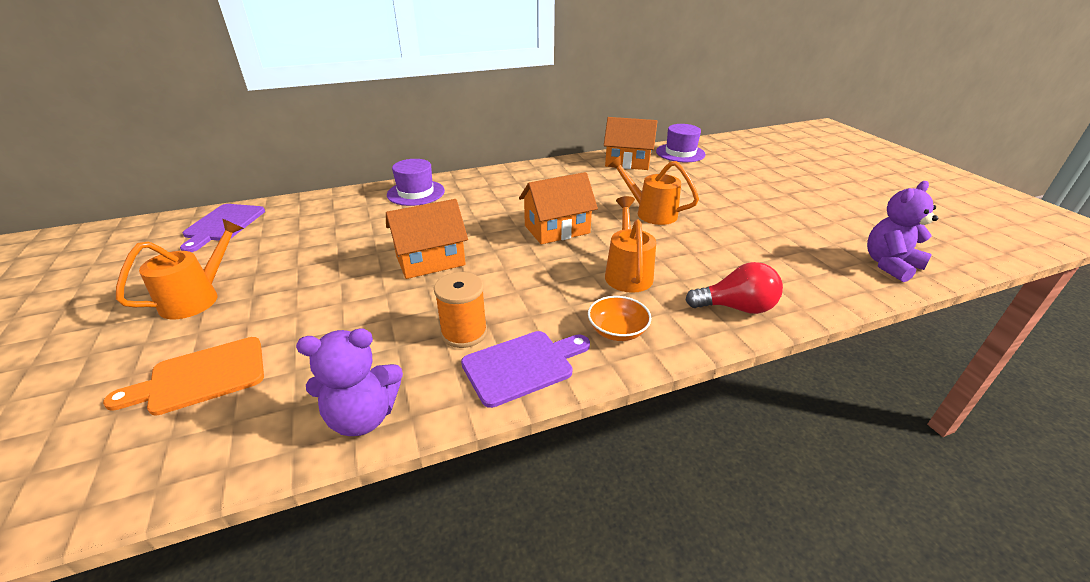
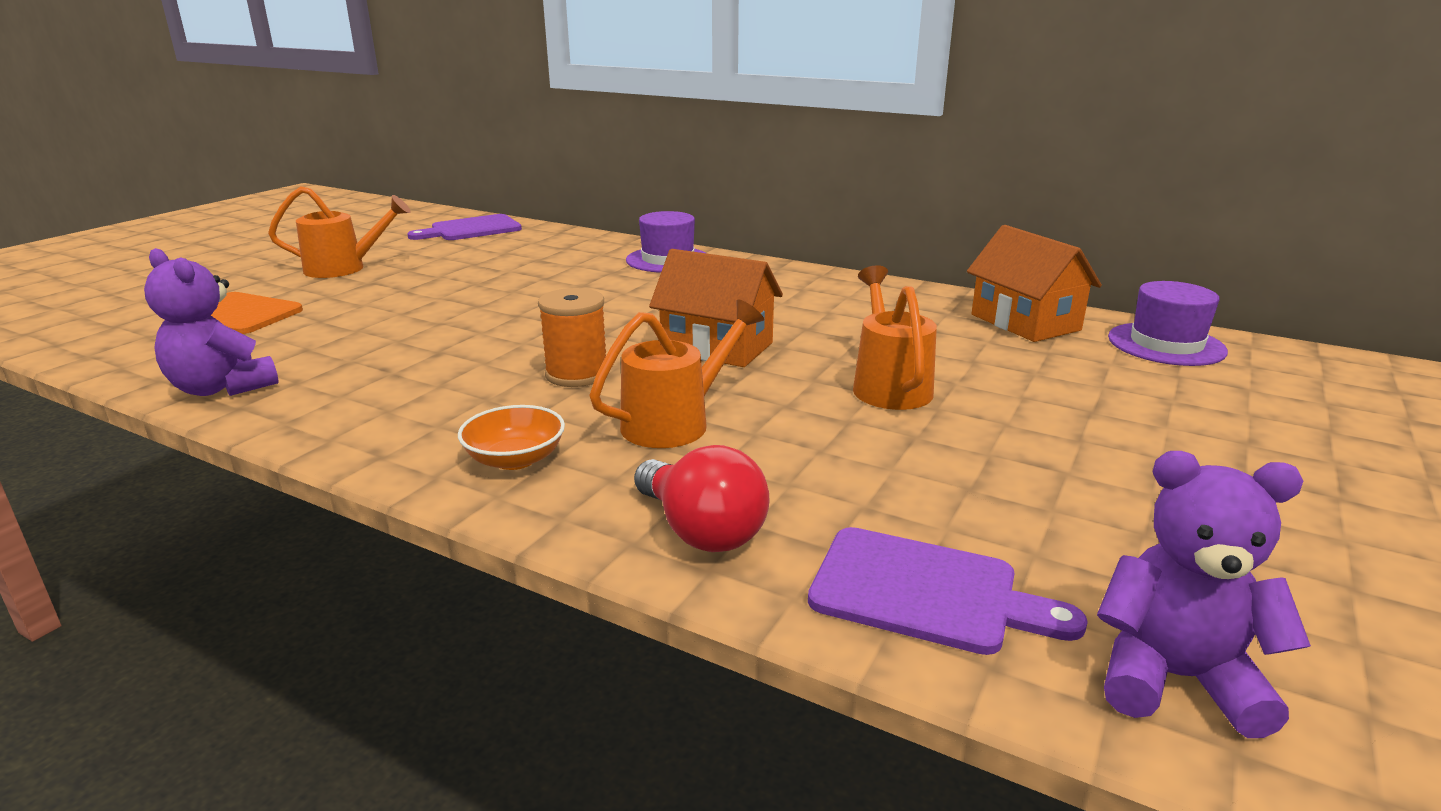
camera: 50 degrees right, 10 degrees down
(430, 261) = (531, 316): orange house -> none
(464, 333) = (408, 379): orange spool -> orange spool (577, 374)
(522, 366) = (375, 428): purple cutting board -> purple cutting board (925, 592)

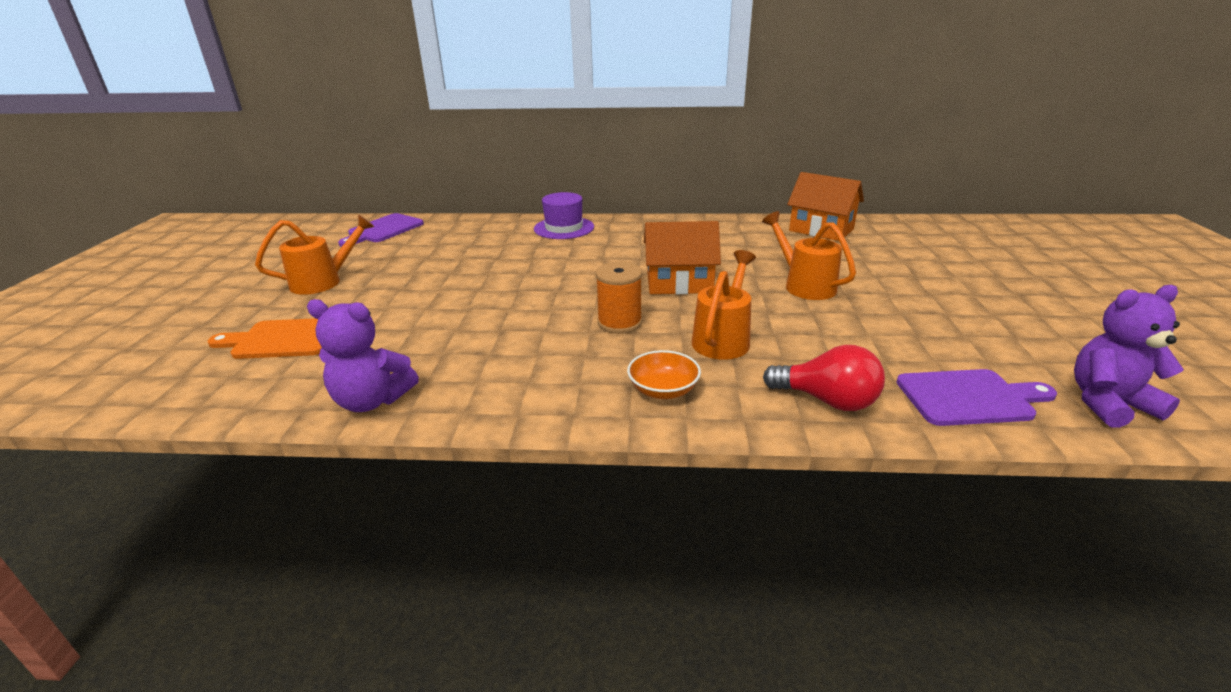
camera: 25 degrees left, 5 degrees up
(1166, 344) = (900, 229): purple hat -> none

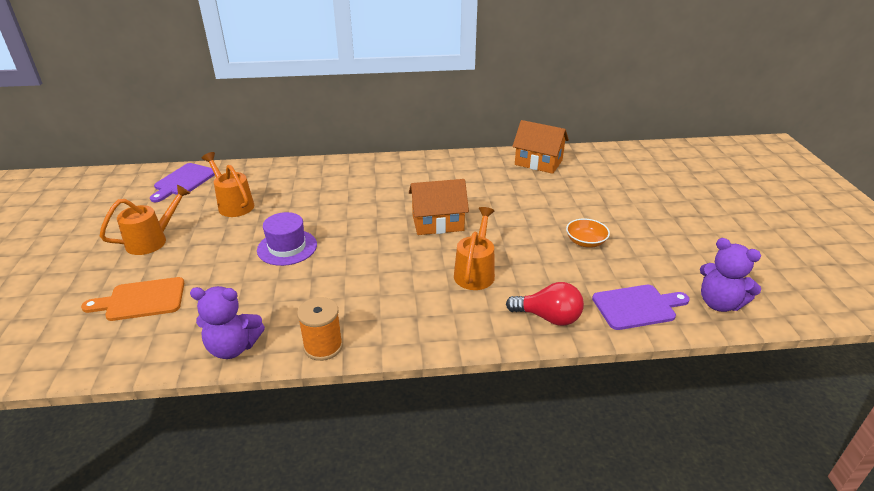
camera: 10 degrees left, 5 degrees up
(564, 228) = (337, 171): purple hat -> purple hat (287, 247)
(619, 323) = (399, 263): orange spool -> orange spool (323, 346)
(663, 390) = (439, 319): orange bowl -> orange bowl (585, 242)
(804, 285) = (529, 218): orange watering can -> orange watering can (233, 204)
(1108, 403) = (719, 303): purple teddy bear -> purple teddy bear turned 120 degrees counterclockwise

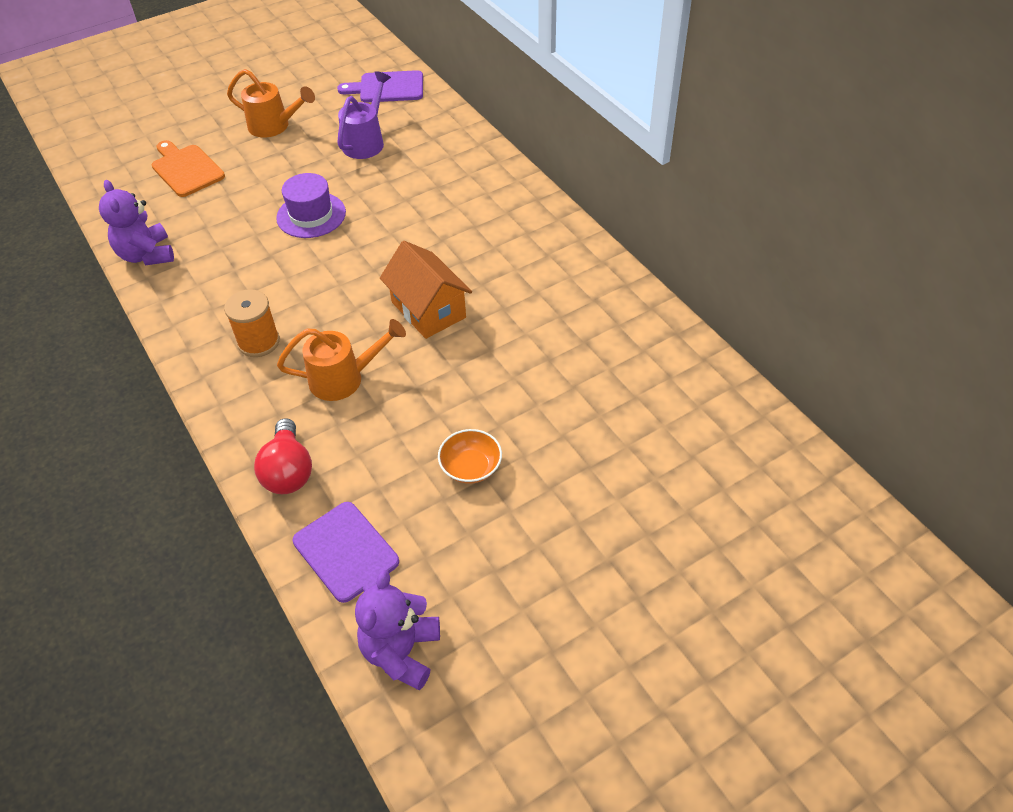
camera: 65 degrees right, 15 degrees up
(233, 204) = (366, 141): orange watering can -> purple watering can
(323, 346) = (169, 311): orange spool -> orange spool (259, 342)
(538, 162) = (661, 356): orange house -> none

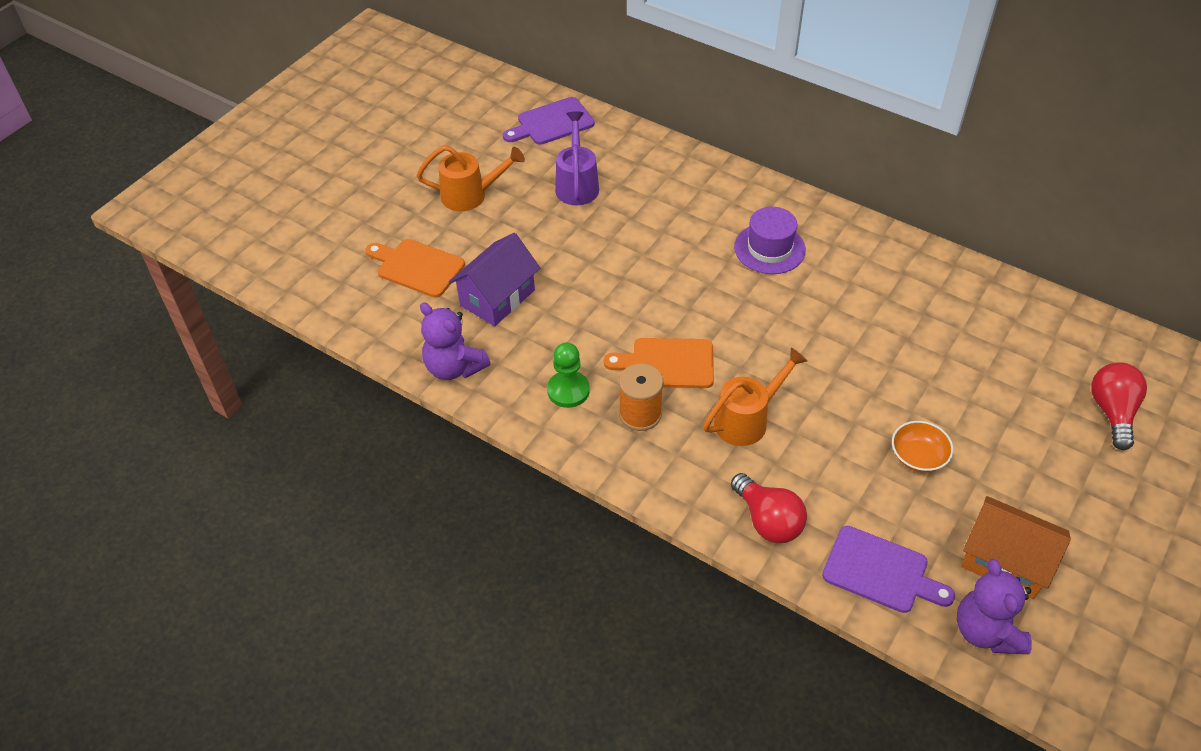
camera: 25 degrees left, 0 degrees up
(218, 303) = (568, 390): none -> green pawn
(226, 211) = (497, 297): none -> purple house
(311, 215) = (585, 275): purple hat -> purple hat (769, 248)
(317, 308) = (667, 363): none -> orange cutting board
(428, 310) = (769, 330): orange house -> orange house (1005, 561)
(701, 497) = (1112, 412): none -> red light bulb

